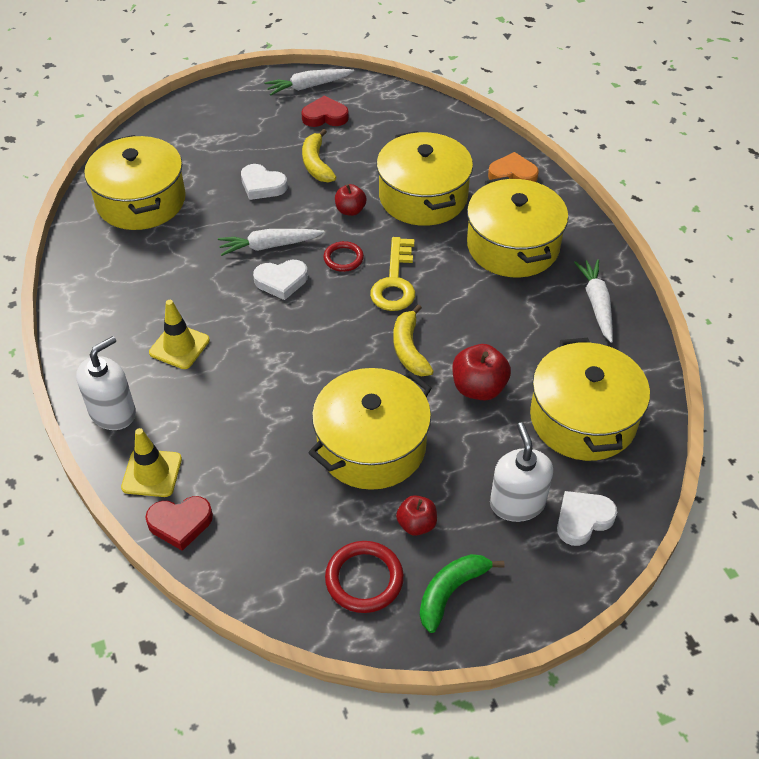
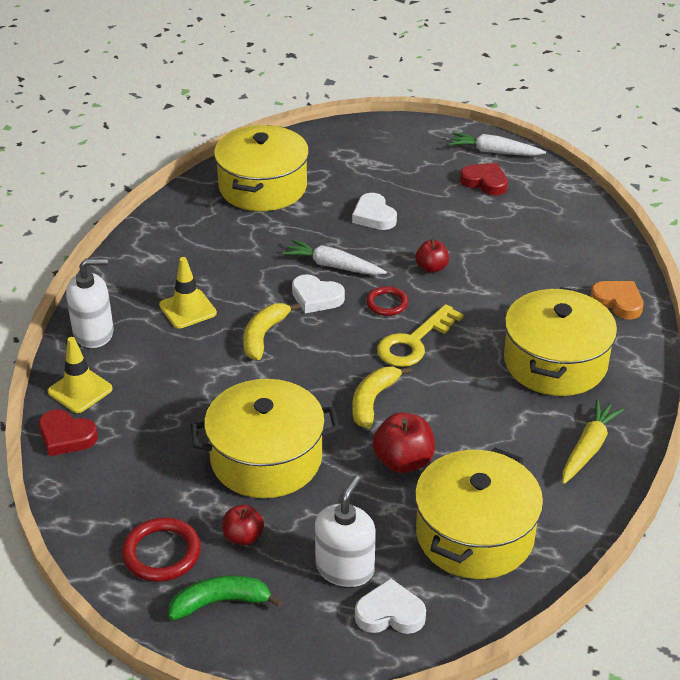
camera: 35 degrees right, 10 degrees down
(316, 164) = (438, 218): yellow banana -> yellow banana (264, 336)
(423, 197) = (510, 285): yellow pot -> none
(596, 304) = (588, 448): white carrot -> yellow carrot

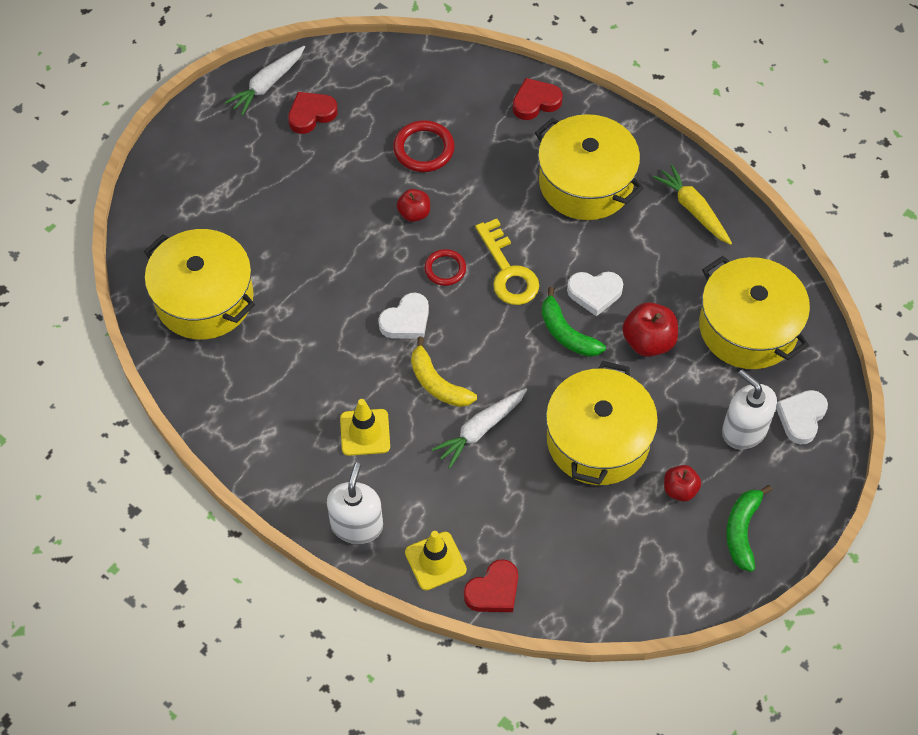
camera: 65 degrees left, 20 degrees up
(161, 553) = (671, 556): red ring -> red ring (424, 149)
(333, 266) = (367, 289): white carrot -> white carrot (480, 429)
(373, 401) = (566, 333): yellow banana -> green banana
(374, 216) = (310, 225): white heart -> white heart (594, 293)
(618, 302) = (535, 102): orange heart -> red heart

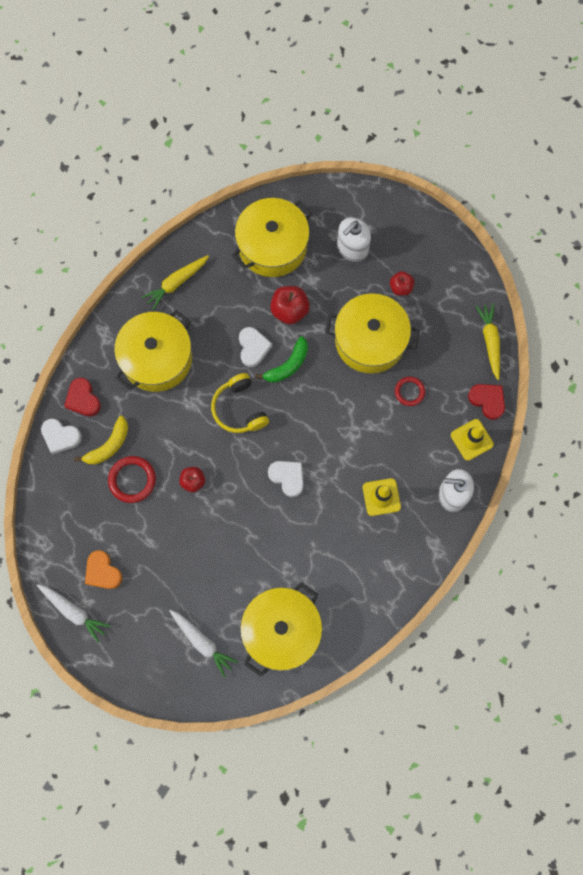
camera: 95 degrees left, 15 degrees up
(311, 114) = (103, 572): red heart -> orange heart
(437, 383) = (337, 450): yellow banana -> yellow banana (108, 445)
(445, 269) = (241, 454): red ring -> red ring (409, 392)
(480, 429) = (370, 418): white carrot -> white carrot (202, 642)
(508, 271) = (239, 409): yellow key -> yellow headphones
(587, 606) = (490, 341): none -> yellow carrot
(742, 531) = (425, 249): green banana -> none
(801, 418) = (339, 213): white heart -> white heart (61, 437)

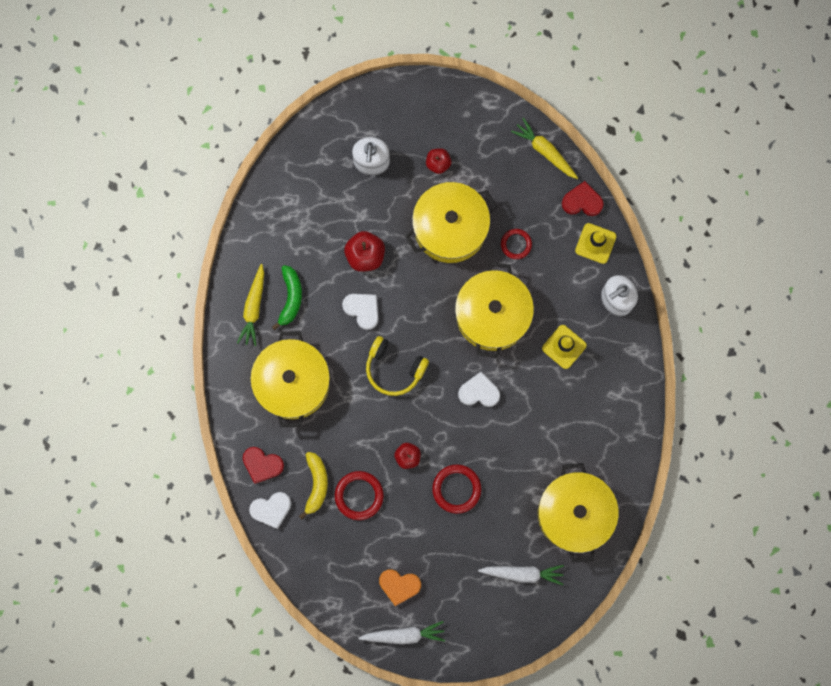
camera: 40 degrees left, 5 degrees up
(208, 536) = (456, 489): none -> red ring
(272, 246) = (305, 212): yellow pot -> yellow pot (492, 315)
(288, 365) = (402, 301): green banana -> green banana (290, 298)

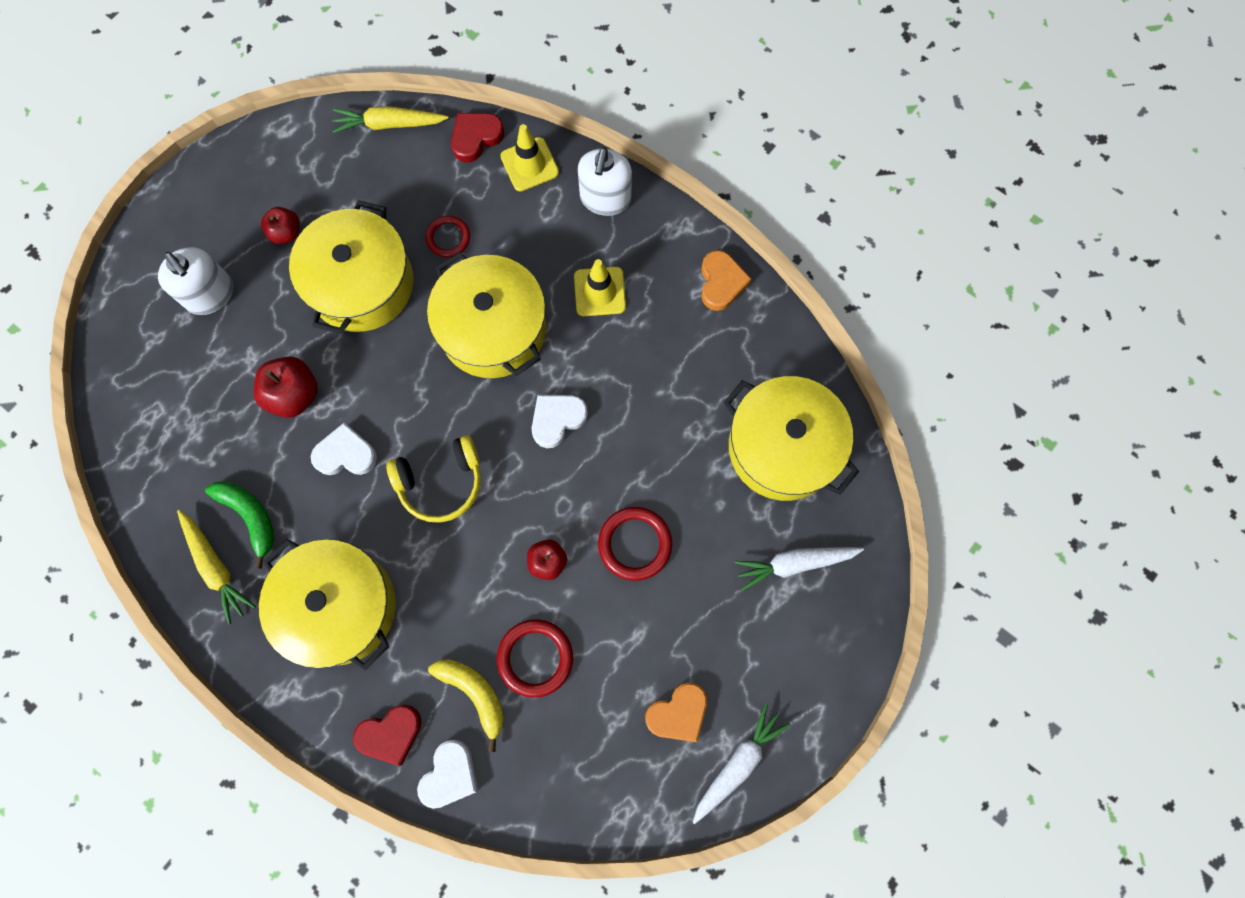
camera: 45 degrees left, 5 degrees down
(522, 573) = (794, 563): white carrot -> white carrot turned 150 degrees counterclockwise
(630, 401) = (721, 283): none -> orange heart

